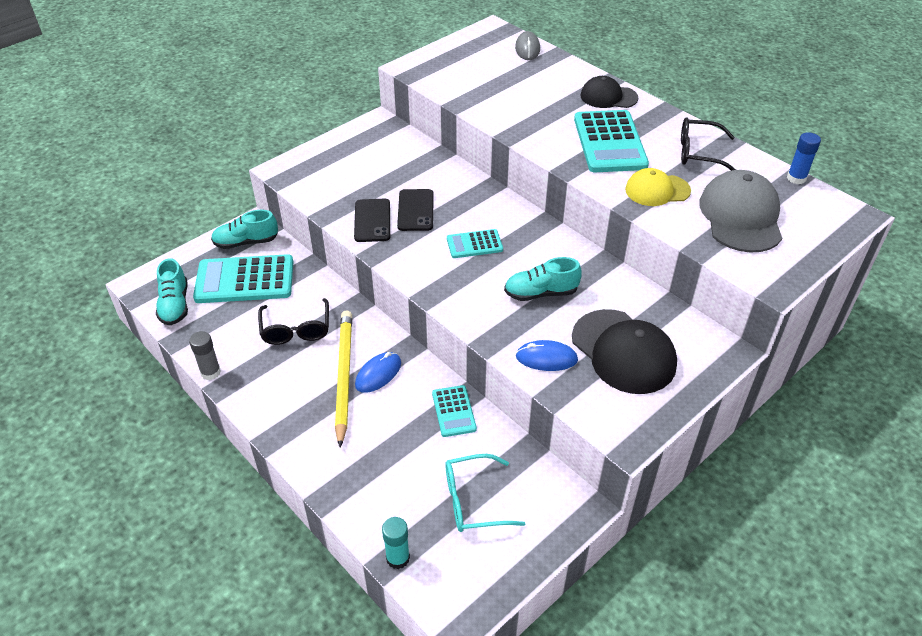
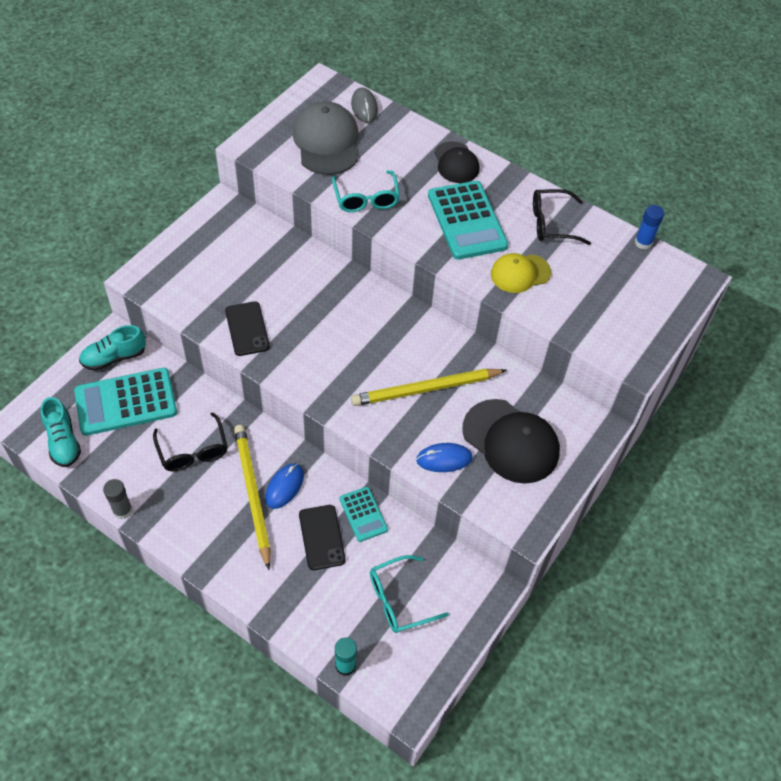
camera: 15 degrees left, 10 degrees up
(415, 210) = (287, 310): black phone -> black phone (321, 537)
(474, 244) = (353, 343): turquoise calculator -> none
(511, 116) = (366, 199): none -> turquoise glasses
(541, 293) = (426, 389): turquoise shoe -> yellow pencil
(608, 97) = (456, 163): black cap -> black cap turned 105 degrees counterclockwise
(741, 216) = (599, 293): grey cap -> grey cap (326, 142)

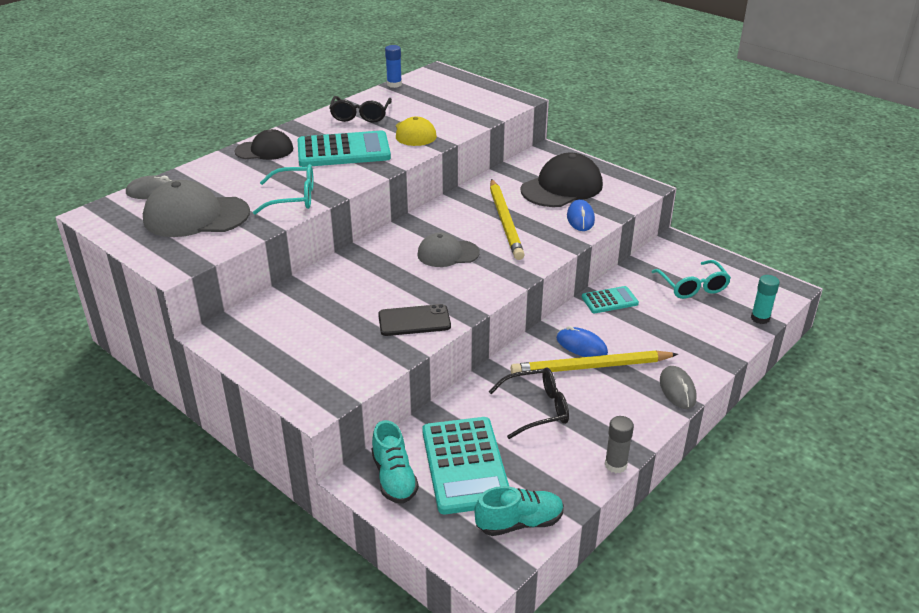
camera: 80 degrees left, 20 degrees down
(221, 568) = (677, 390): none -> grey mouse
(321, 537) = (636, 325): black phone -> none
(358, 344) = (447, 253): none -> grey cap

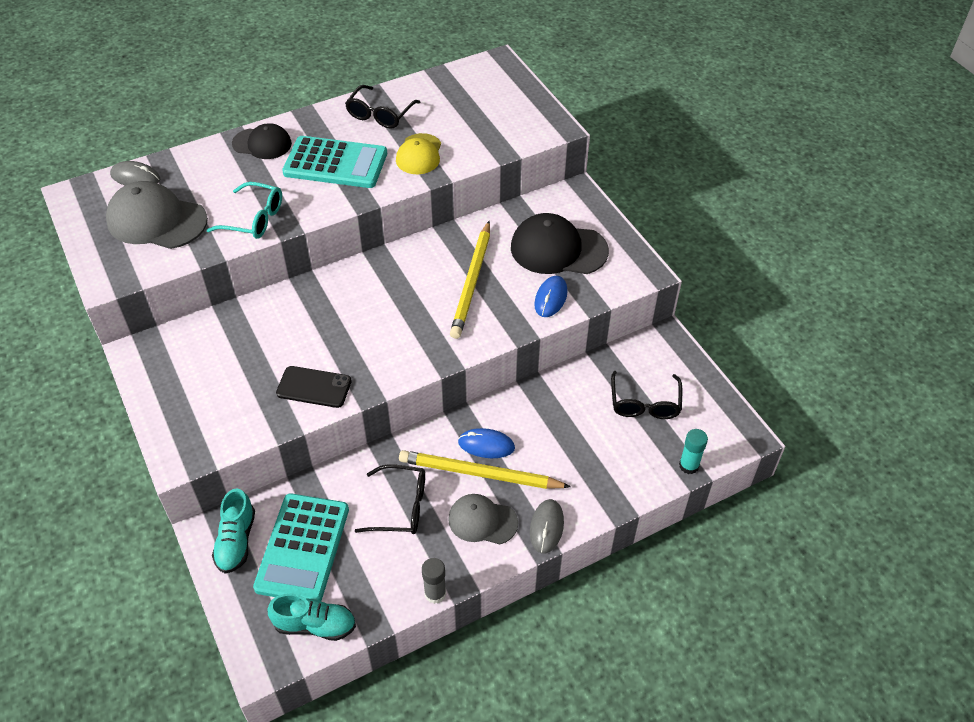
camera: 20 degrees right, 15 degrees up
(394, 84) = (440, 73): blue glue stick -> none
(447, 253) = (391, 310): grey cap -> grey cap (482, 521)
(562, 187) = (558, 249): black cap -> black cap turned 150 degrees counterclockwise
(581, 346) = (486, 445): blue mouse -> blue mouse turned 45 degrees counterclockwise
(609, 300) = (548, 396): turquoise calculator -> none
(692, 287) = (644, 404): turquoise glasses -> black glasses

